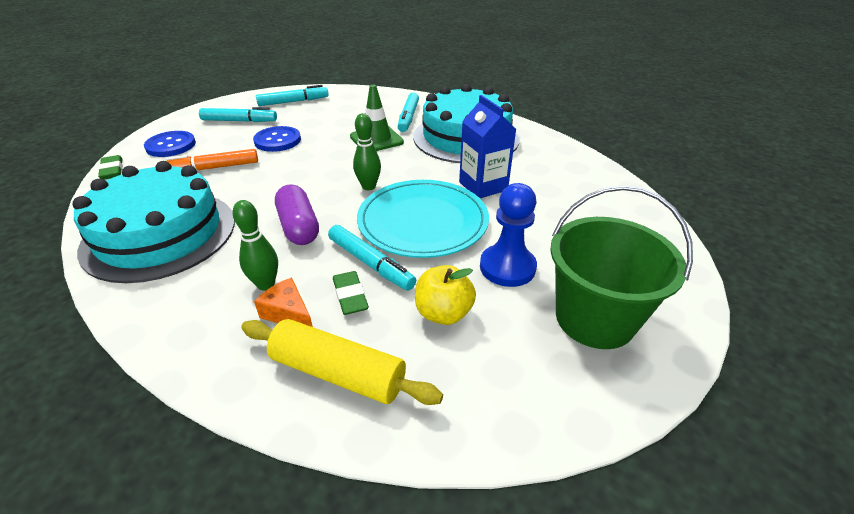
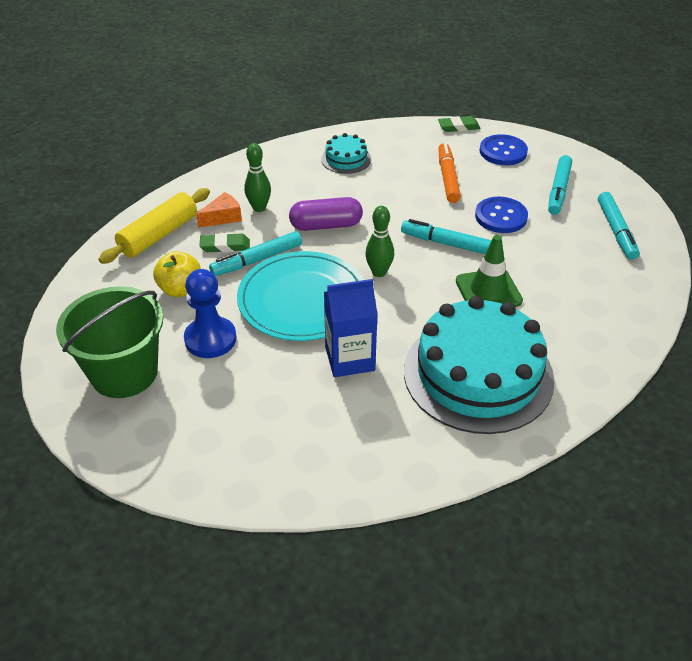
camera: 105 degrees right, 5 degrees up
(160, 234) = (346, 159): turquoise cake -> turquoise cake, size x0.44
(408, 117) = (552, 329): turquoise marker -> turquoise marker (447, 244)

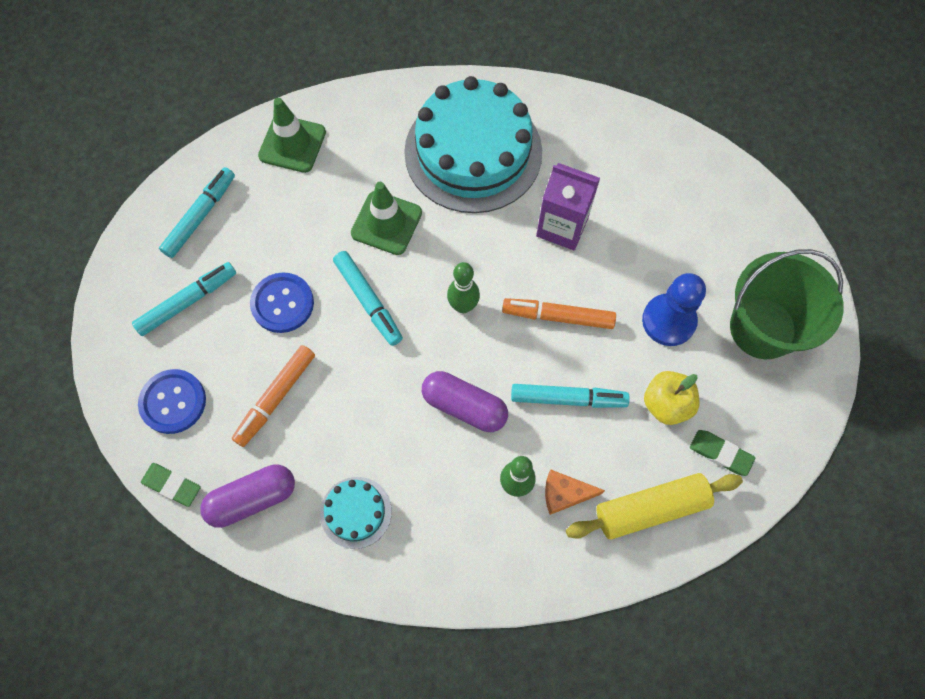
camera: 145 degrees left, 25 degrees up
(225, 246) = (588, 442): green eraser -> green eraser (720, 453)
(302, 299) = (558, 317): turquoise plate -> orange marker
(350, 359) = (562, 226): blue carton -> purple carton
(409, 140) = (252, 499): none -> purple capsule
(621, 302) = (292, 144): none -> green traffic cone

